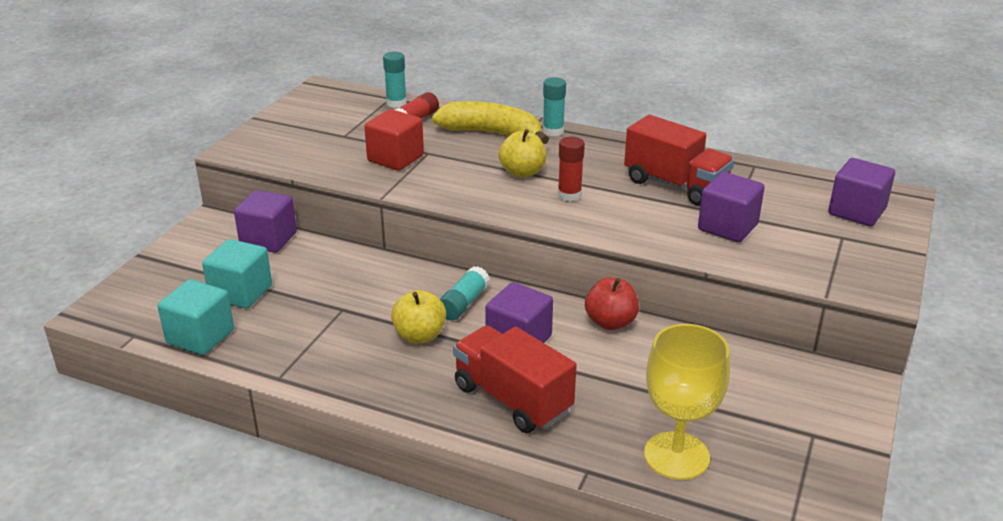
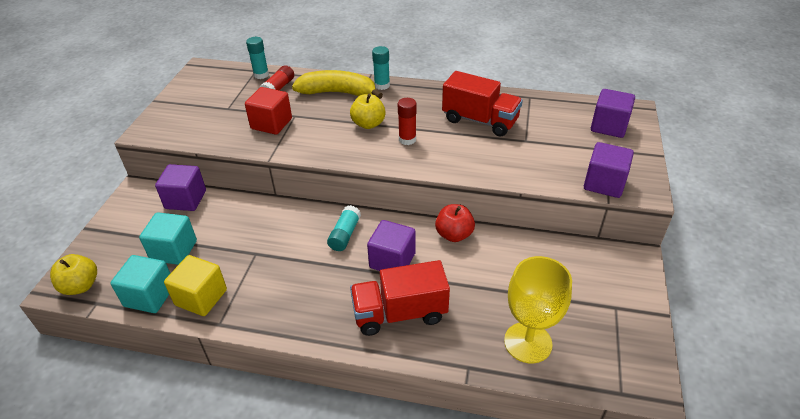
camera: 10 degrees left, 10 degrees up
(263, 347) = (201, 297): none -> yellow cube
(420, 336) = (319, 268): yellow apple -> yellow apple (81, 286)
(512, 399) = (399, 313): red truck -> red truck turned 45 degrees counterclockwise
(728, 227) = (525, 151): purple cube -> purple cube (604, 183)

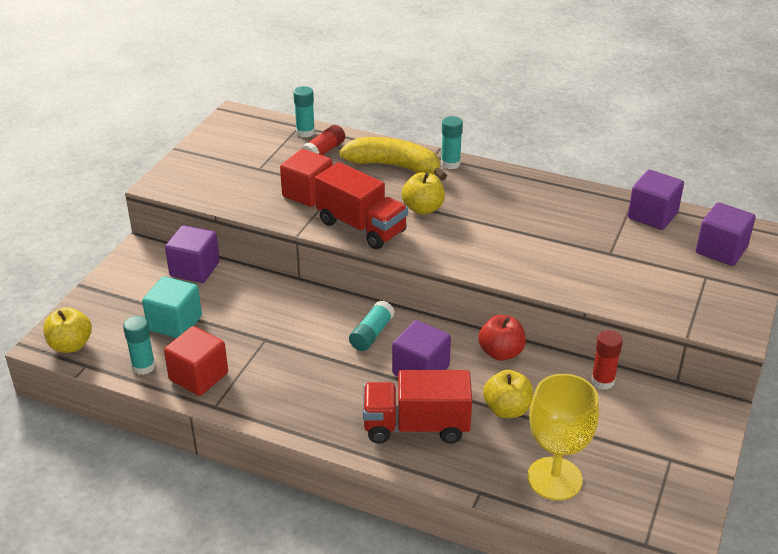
camera: 10 degrees right, 5 degrees down
(150, 296) = (143, 366): turquoise cube -> turquoise glue stick
(201, 297) = (198, 376): yellow cube -> red cube
(407, 139) = (465, 233): red glue stick -> red glue stick (602, 381)
(471, 284) = (507, 409): none -> yellow apple
(480, 121) = (560, 222): red truck -> red truck (361, 227)
(604, 183) = (689, 316): purple cube -> purple cube (652, 215)

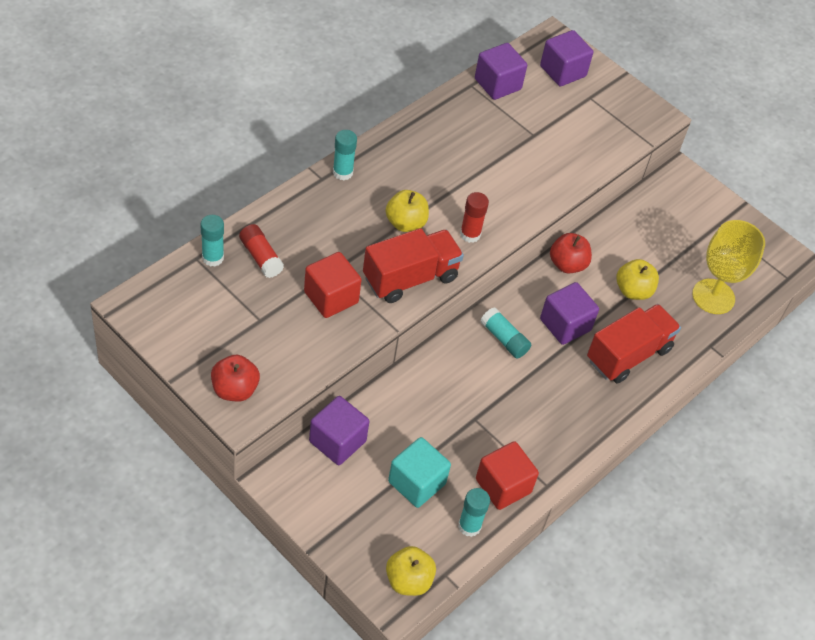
camera: 75 degrees left, 15 degrees up
(182, 176) = (235, 389): none -> red apple
(394, 166) = (322, 214): yellow banana -> none
(416, 426) = (628, 355): red truck -> red truck turned 150 degrees counterclockwise
(602, 381) = (627, 220): red glue stick -> red glue stick (470, 234)

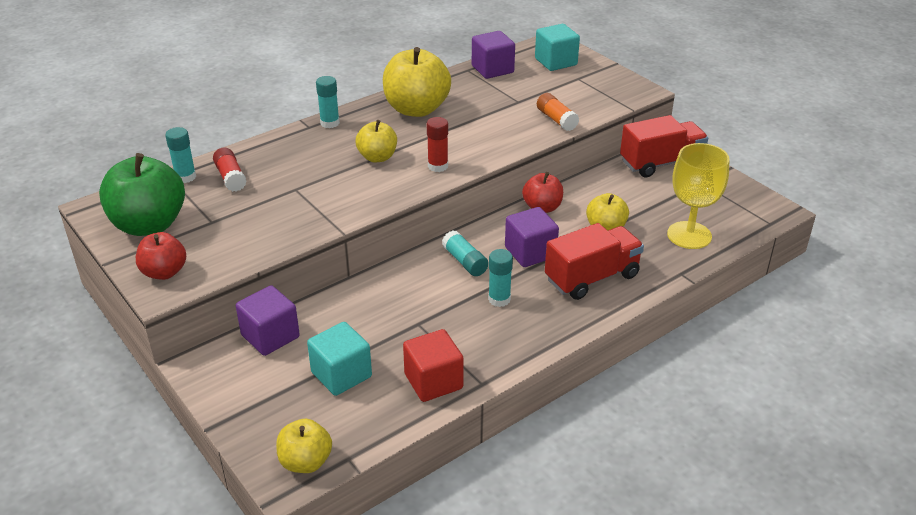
camera: 15 degrees right, 15 degrees down
(197, 327) = (149, 225): none -> green apple
(331, 297) = (286, 207): red cube -> none
(410, 278) = (369, 195): red truck -> red truck (661, 163)
(429, 149) = (416, 109): none -> yellow apple
(469, 526) = (387, 415): turquoise glue stick -> turquoise glue stick (499, 299)
(563, 71) = (556, 62): purple cube -> turquoise cube
(577, 162) = (556, 120): none -> orange glue stick

